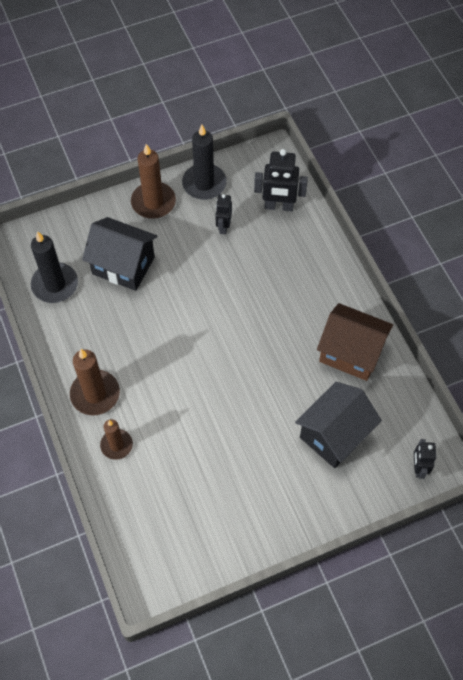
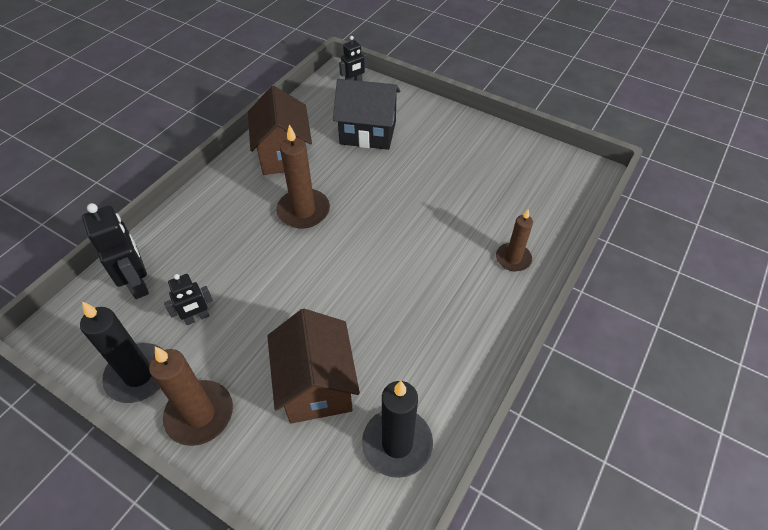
camera: 125 degrees left, 10 degrees down
(95, 394) = (485, 307): brown candle -> brown candle (303, 211)
(123, 265) = (316, 385): black house -> brown house

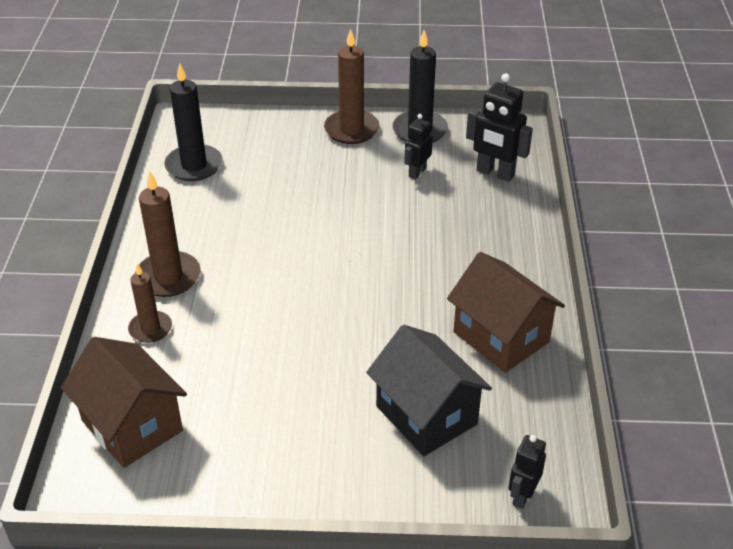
camera: 150 degrees right, 10 degrees down
(303, 211) = (413, 285): brown candle -> brown candle (168, 277)
(316, 385) = (279, 172): brown house -> brown house (132, 425)
(368, 132) = (426, 415): black house -> black house turned 75 degrees clockwise

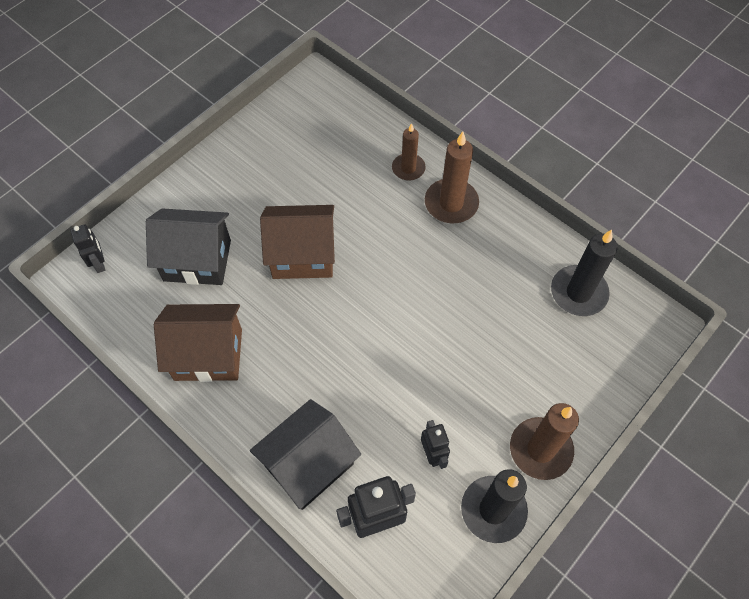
camera: 130 degrees right, 20 degrees up
(132, 425) = (336, 121): brown house -> brown house (302, 255)
(504, 224) = (309, 465): none -> black house

